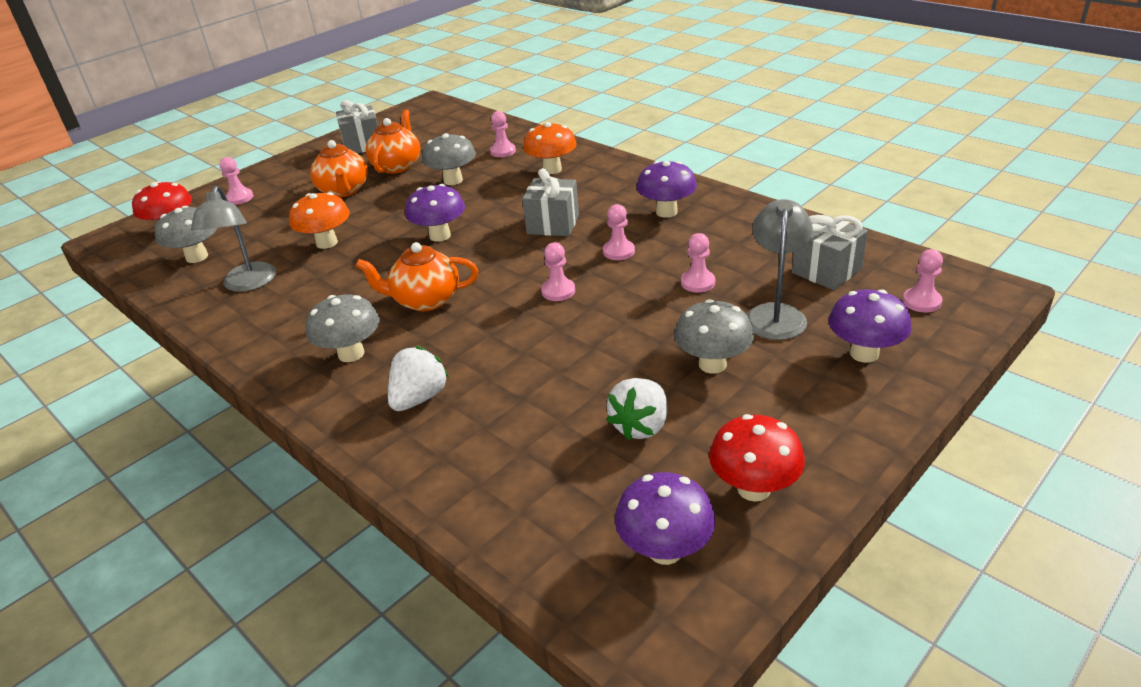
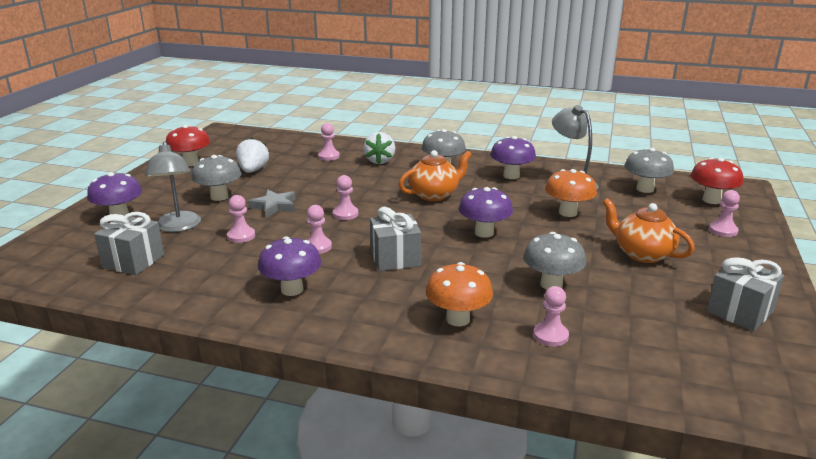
camera: 150 degrees right, 10 degrees down
(397, 166) = (642, 291): orange teapot -> none
(639, 325) = (274, 206): none -> grey star
(665, 550) = (227, 145): purple mushroom -> purple mushroom (511, 176)
(921, 301) = (62, 252): pink pawn -> pink pawn (329, 156)

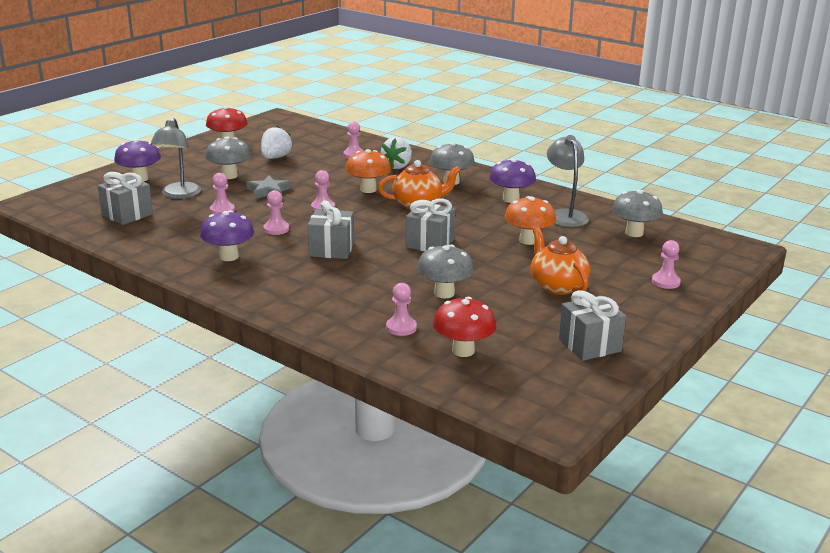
camera: 20 degrees right, 0 degrees up
(458, 319) = (338, 302): orange mushroom -> orange mushroom (368, 189)
(484, 233) = (430, 243): purple mushroom -> grey gift
(711, 200) = (692, 254): red mushroom -> red mushroom (463, 350)

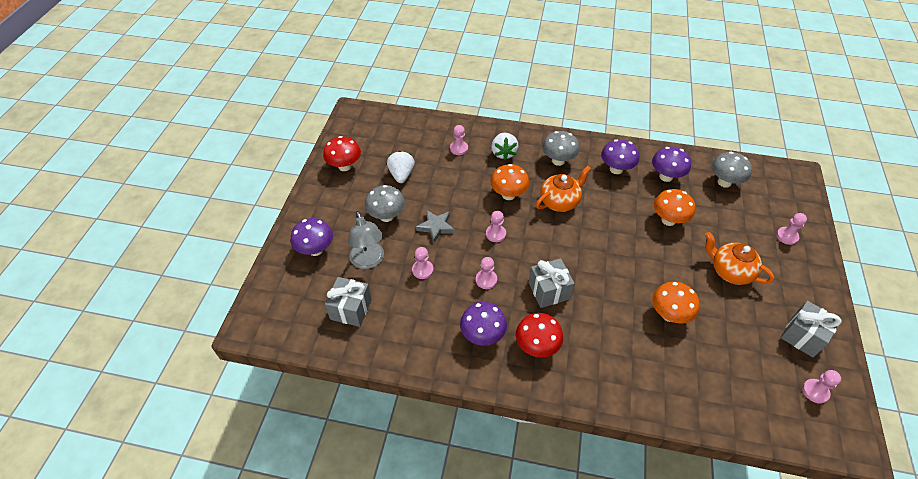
camera: 25 degrees left, 25 degrees up
(401, 328) = (676, 373): pink pawn -> pink pawn (815, 391)
(430, 243) = (609, 252): grey gift -> none
(444, 293) = (669, 314): grey mushroom -> orange mushroom
(463, 350) = (736, 382): red mushroom -> red mushroom (536, 346)
(565, 215) = (666, 176): grey lamp -> purple mushroom

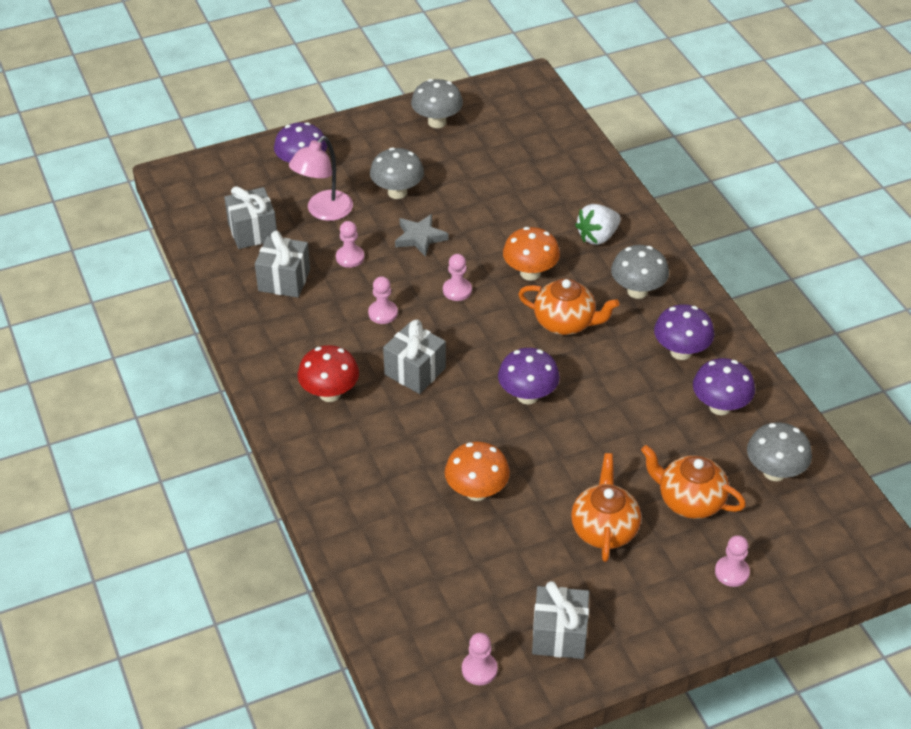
camera: 55 degrees right, 5 degrees down
(345, 166) = (437, 122): red mushroom -> grey mushroom
(369, 261) = (324, 212): grey lamp -> pink lamp
(401, 175) = (470, 171): white strawberry -> none
(413, 316) = (284, 280): none -> grey gift
(459, 148) = (563, 195): pink pawn -> none
(482, 335) = (307, 344): purple mushroom -> purple mushroom (527, 396)
(668, 220) = (637, 437): orange mushroom -> none
(727, 225) = (689, 500): none -> orange teapot

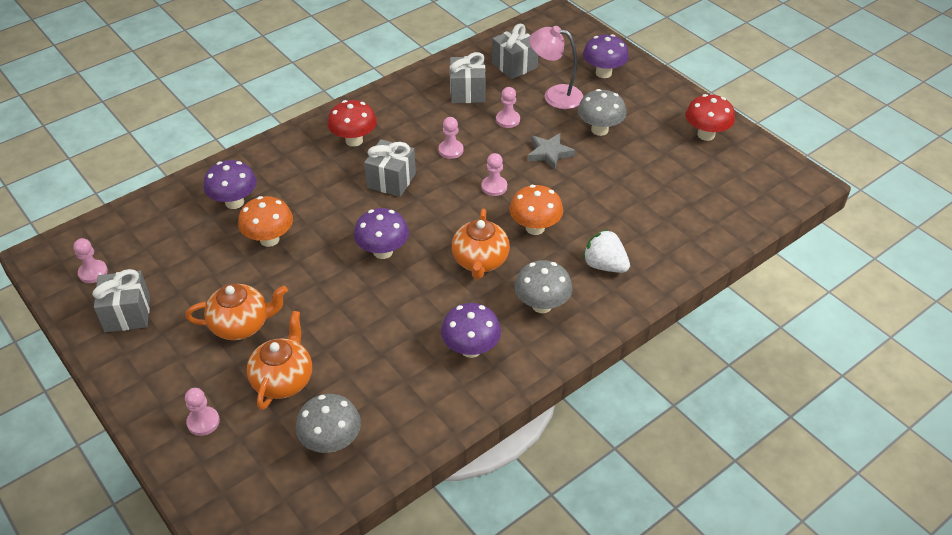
camera: 75 degrees right, 0 degrees up
(437, 122) = (706, 135): grey mushroom -> red mushroom
(720, 406) = (407, 388): purple mushroom -> purple mushroom (234, 202)

